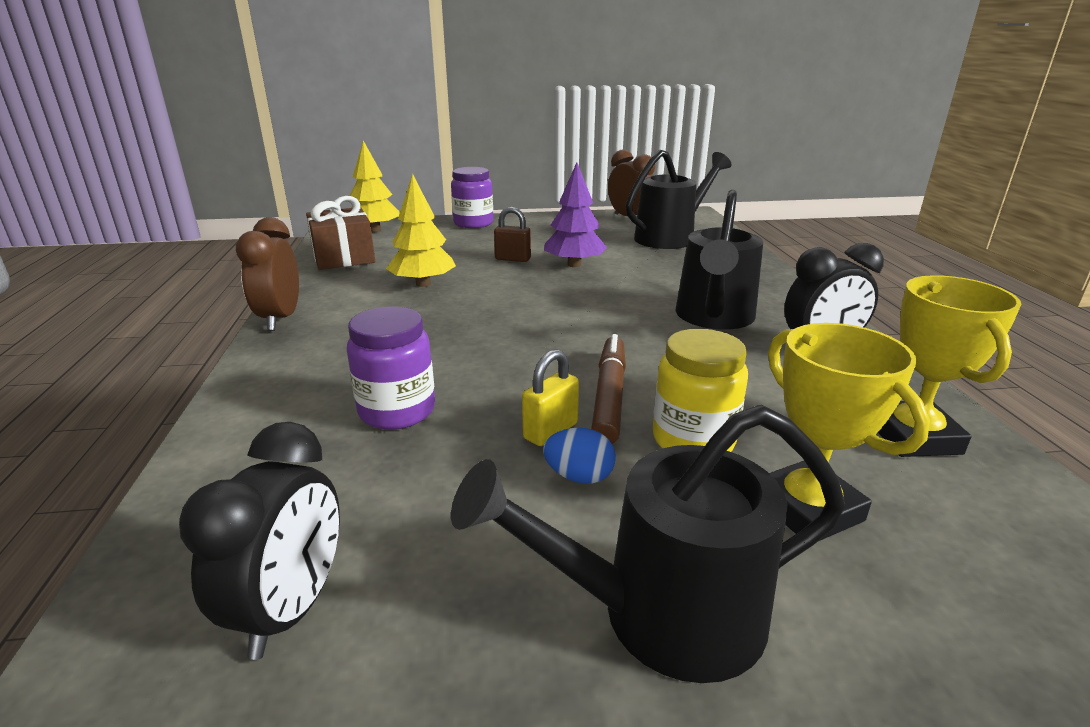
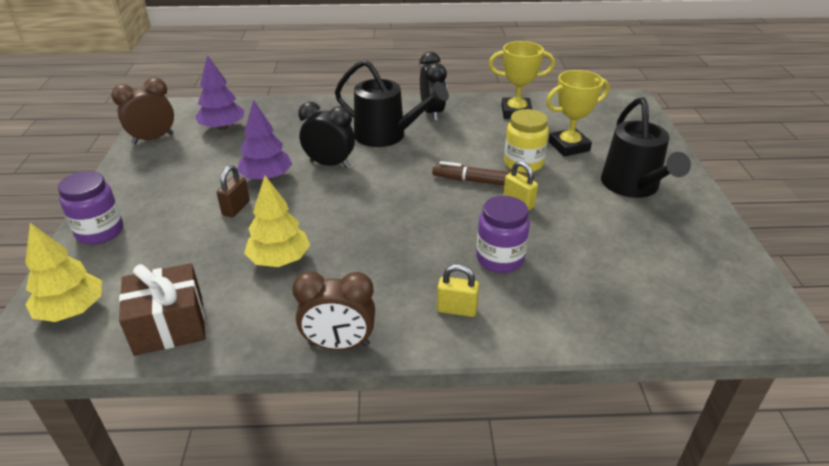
camera: 85 degrees left, 10 degrees up
(291, 609) = (659, 277): black clock -> black clock (329, 164)
(301, 379) = (457, 309): none -> yellow padlock
(579, 477) = (556, 197): blue egg -> none
(670, 237) = (223, 127): black watering can -> purple tree

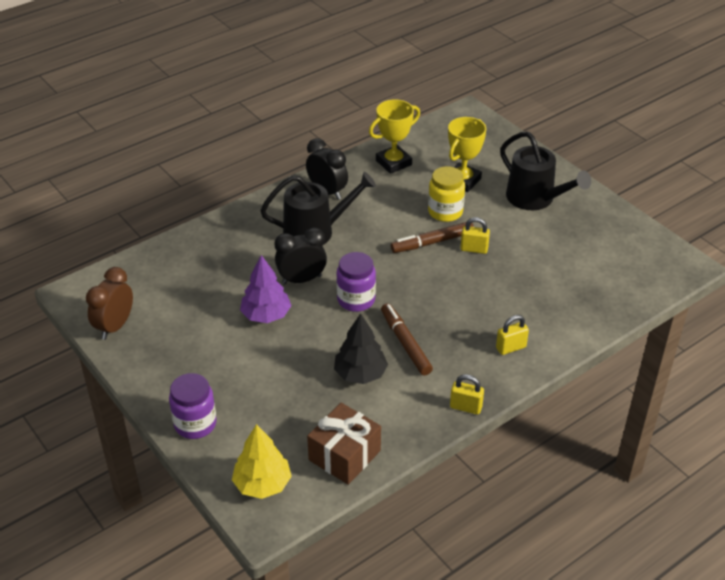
camera: 35 degrees left, 5 degrees up
(223, 127) = (163, 286): purple tree -> none
(236, 208) = (276, 352): brown padlock -> none
(279, 260) = (360, 374): yellow tree -> black tree
(339, 344) = (465, 407): brown clock -> yellow padlock
(353, 253) = (405, 343): none -> brown marker
(500, 259) = (502, 299): purple jar -> purple jar (356, 300)

